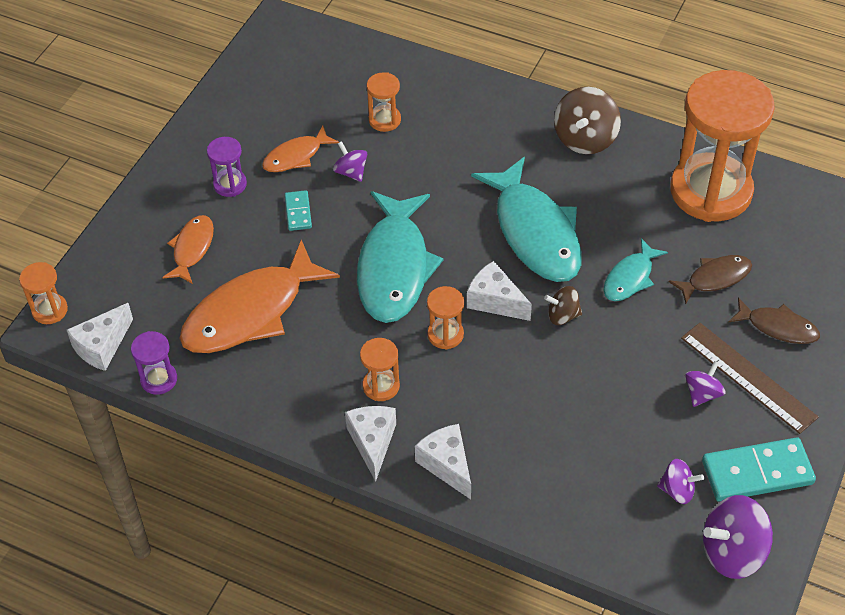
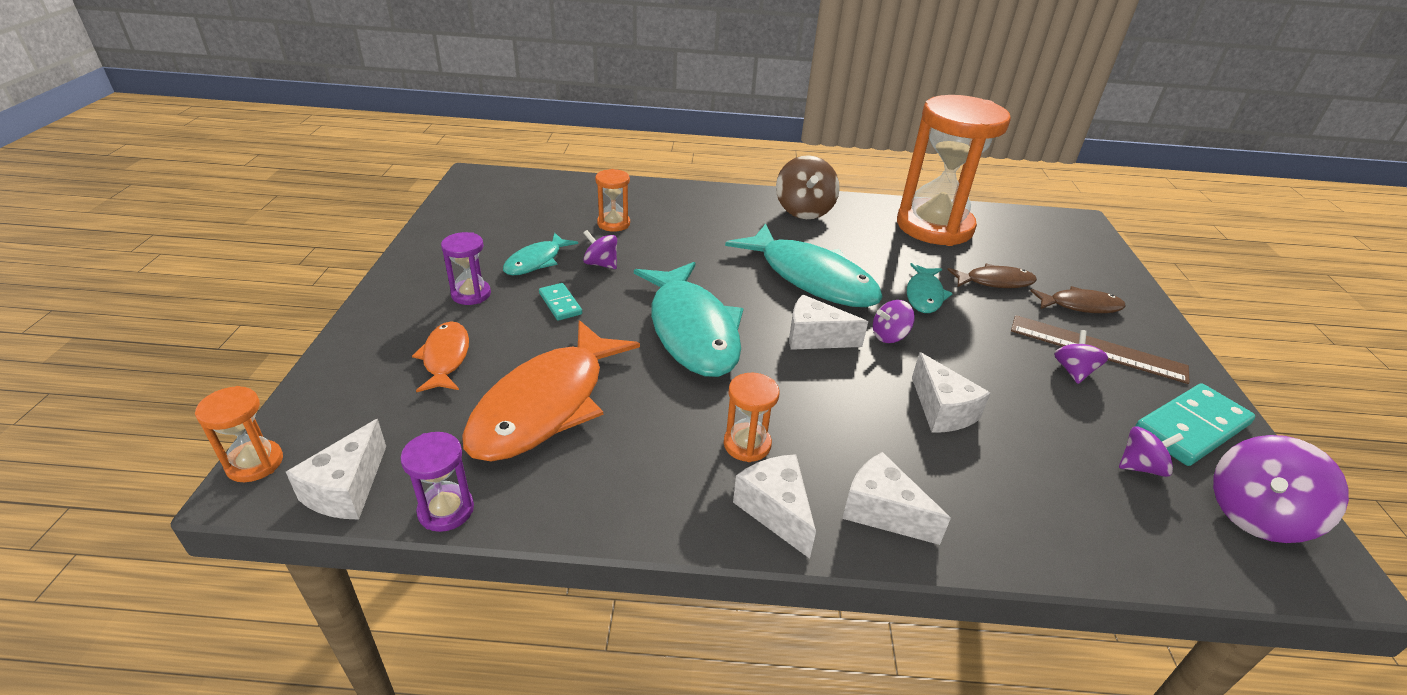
camera: 25 degrees left, 15 degrees down
(296, 156) = (536, 261): orange fish -> turquoise fish
(445, 334) = (785, 377): orange hourglass -> none
(553, 398) = (942, 410): none -> white cheese
(562, 315) = (889, 336): brown spinning top -> purple spinning top
(715, 278) = (995, 282): brown fish -> brown fish turned 45 degrees clockwise

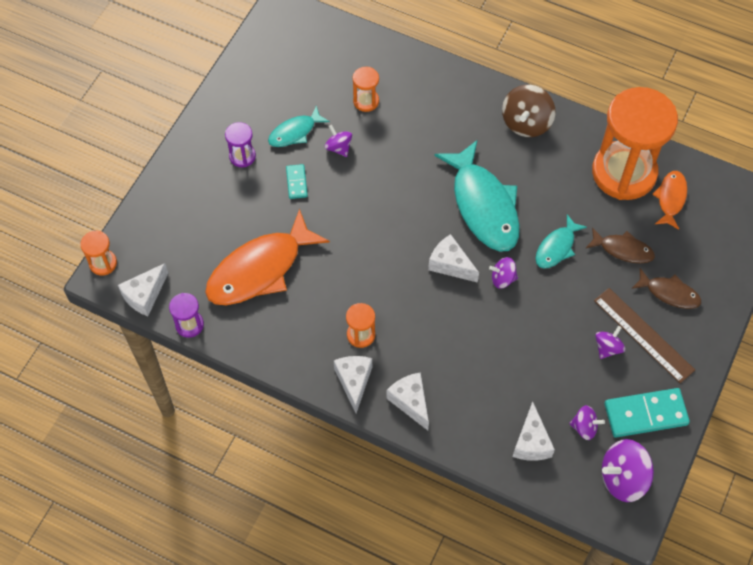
camera: 25 degrees right, 25 degrees up
(445, 358) = (213, 212): orange fish -> orange fish (670, 198)
(692, 330) = (372, 233): turquoise fish -> none
(942, 410) = (493, 349): white cheese -> white cheese (531, 442)

